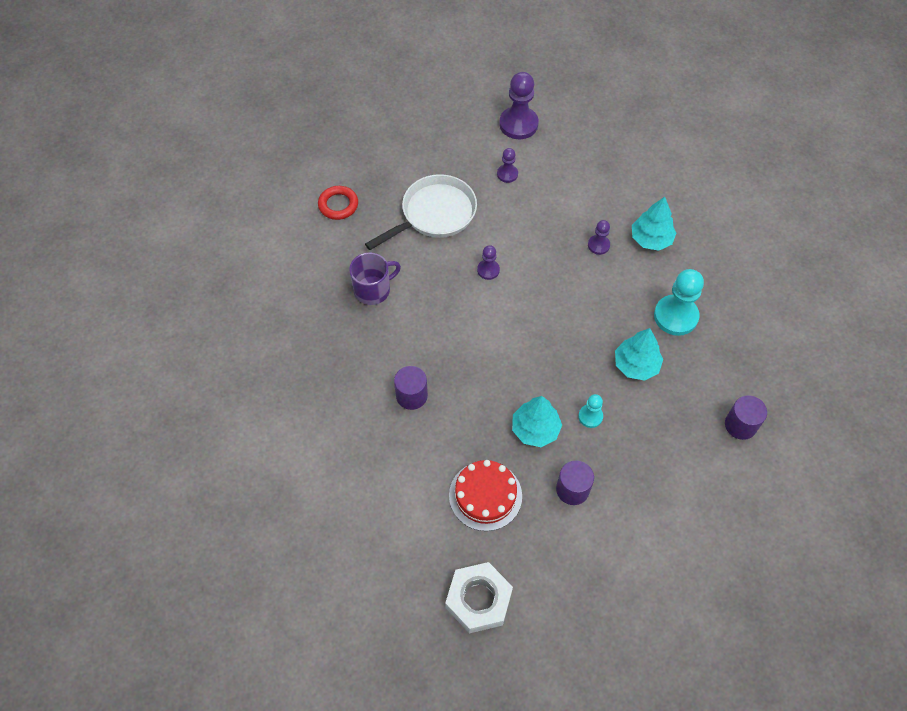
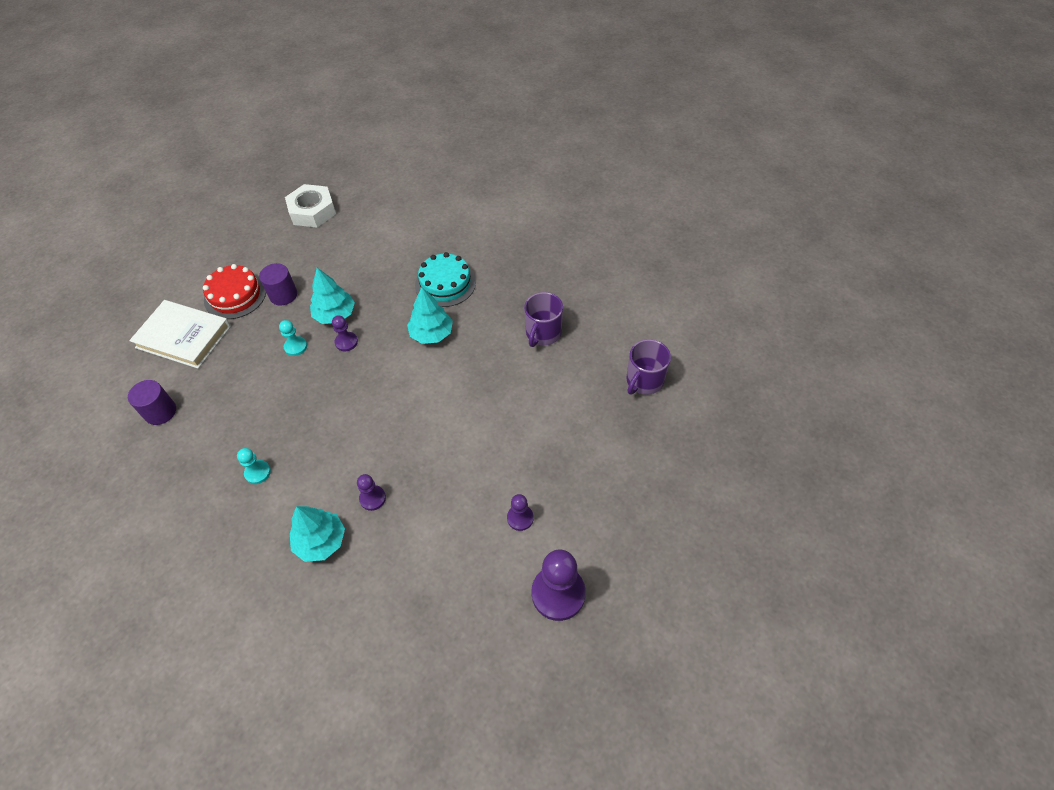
camera: 145 degrees right, 5 degrees down
(338, 205) = (644, 381): red ring -> purple mug
(411, 395) = (445, 283): purple cylinder -> turquoise cake
(434, 214) = (553, 427): white pan -> none
(485, 495) = (345, 259): red cake -> red cake (235, 295)
(488, 270) = (461, 407): purple pawn -> purple pawn (346, 342)
(636, 365) = (276, 407): turquoise tree -> turquoise tree (431, 333)
(675, 316) = (258, 472): turquoise pawn -> turquoise pawn, size x0.53
(693, 501) = (183, 337): none -> white book

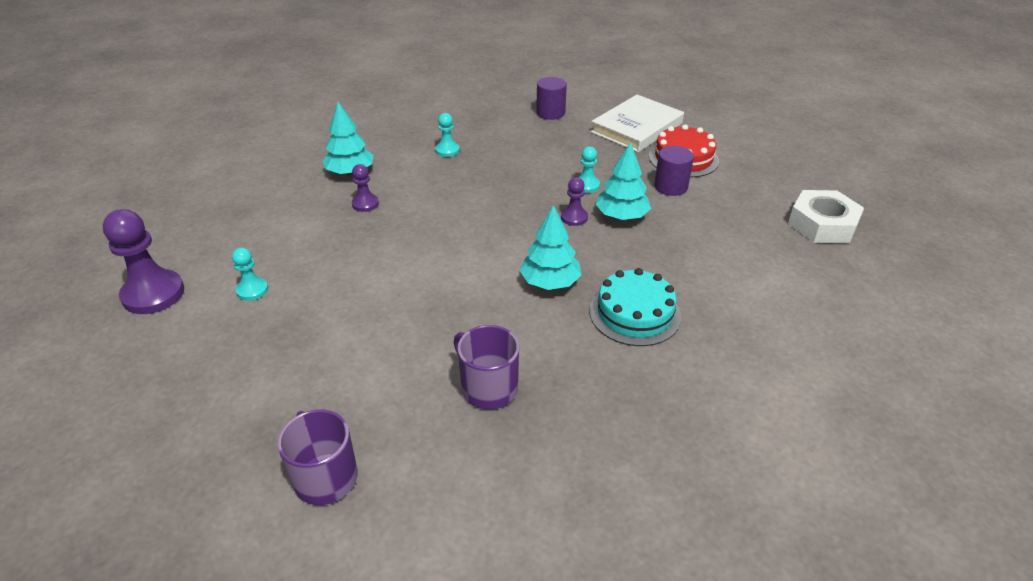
camera: 110 degrees right, 15 degrees down
(520, 518) = (252, 290): purple pawn -> turquoise pawn

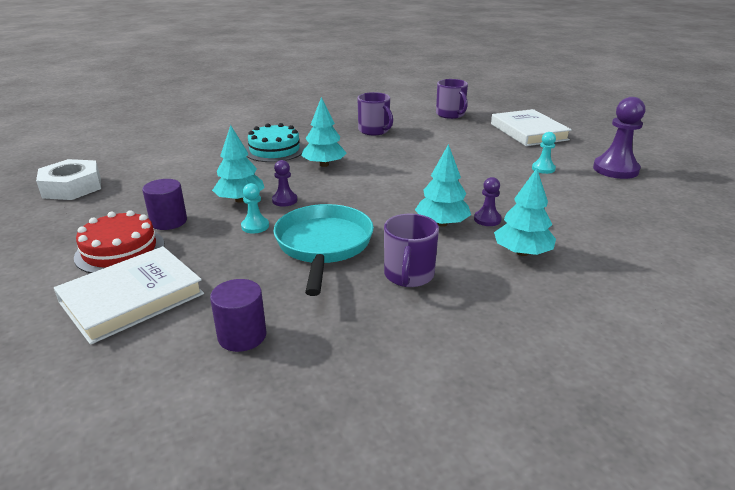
camera: 175 degrees left, 10 degrees down
(203, 402) = (528, 132): none -> white book
(411, 197) = (442, 223): none -> turquoise tree
(447, 150) = (408, 275): turquoise pawn -> purple mug
(518, 170) = (323, 245): none -> turquoise pan

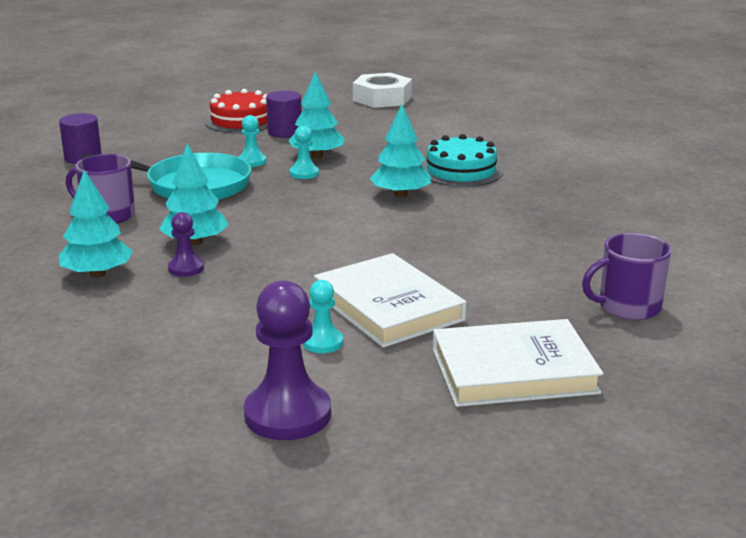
camera: 100 degrees right, 5 degrees down
(132, 298) = (164, 128): white book -> white book (388, 307)
(284, 200) = (304, 173): purple pawn -> turquoise pawn
(374, 131) = (534, 233): purple mug -> none

